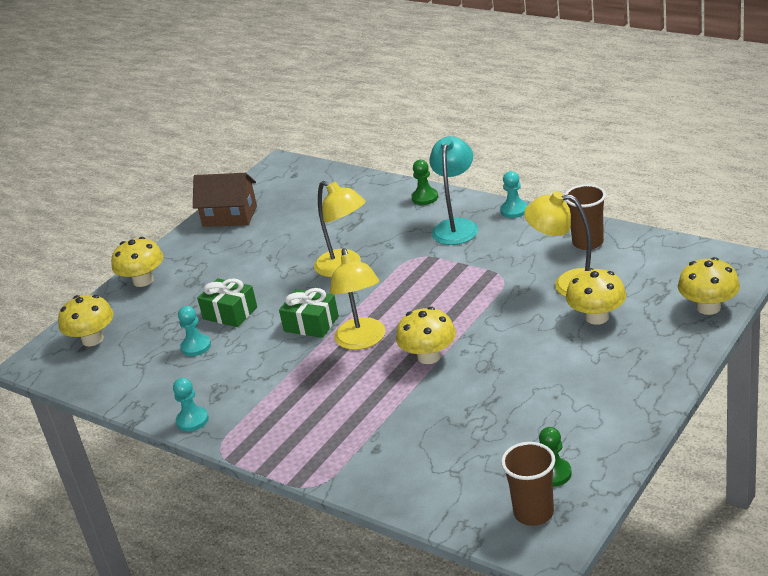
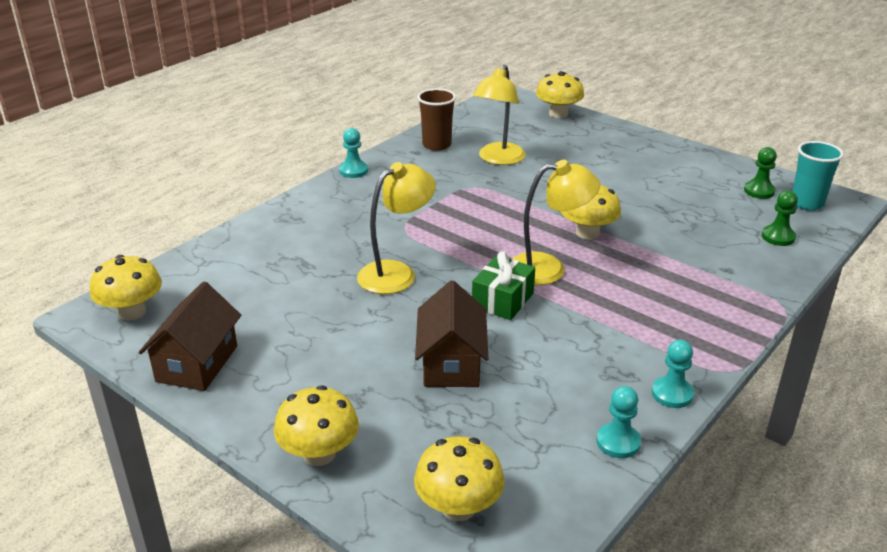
camera: 90 degrees left, 0 degrees up
(196, 346) = (516, 393): turquoise pawn -> turquoise pawn (618, 442)
(230, 313) = (451, 363): green gift -> brown house
(425, 198) = (284, 215): green pawn -> green pawn (778, 237)
(456, 226) = (360, 202): turquoise lamp -> none
(533, 513) = (807, 203): brown cup -> turquoise cup
(597, 317) = (554, 153): yellow mushroom -> yellow mushroom (132, 312)

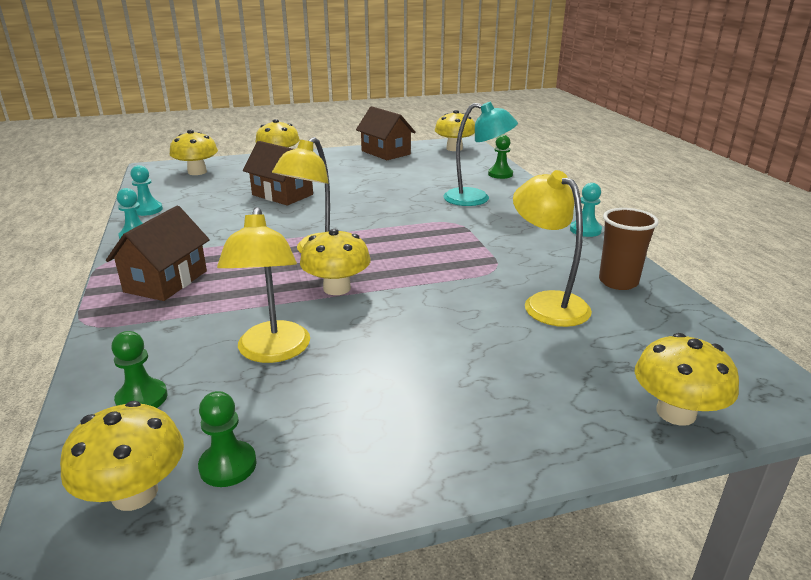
camera: 125 degrees right, 5 degrees down
(229, 246) = (500, 174): none -> green pawn
(328, 236) = (476, 199): none -> turquoise lamp
(396, 273) = (396, 205): yellow lamp -> yellow lamp (272, 352)
(503, 300) = (310, 224): green gift -> none
(695, 312) = (166, 281): none -> brown house
(807, 203) = (135, 493): turquoise cup -> yellow mushroom

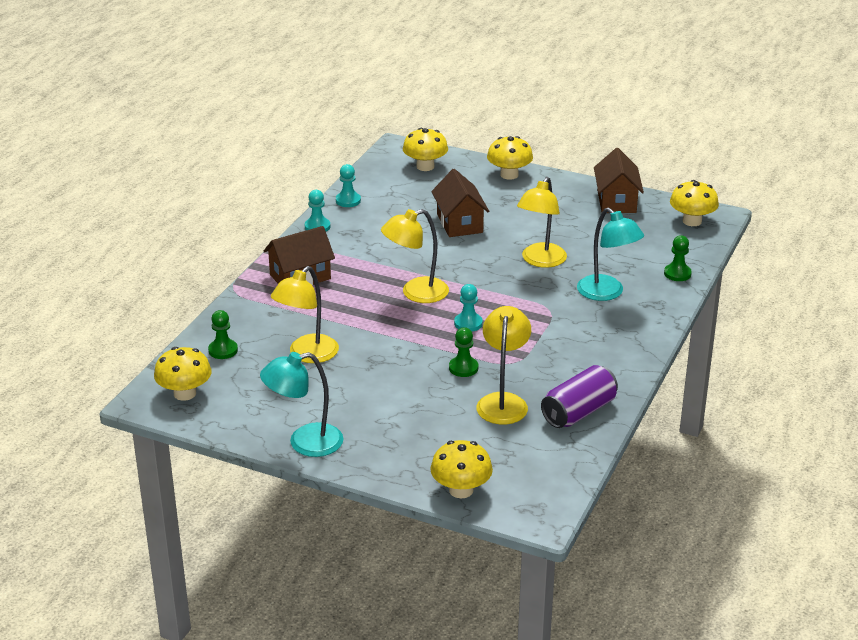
camera: 40 degrees right, 5 degrees up
(228, 465) = (229, 401): green pawn -> green pawn (463, 368)
(337, 288) = (391, 329): yellow mushroom -> none
(391, 197) = (540, 261): none -> yellow lamp
(416, 464) = (304, 443): none -> turquoise lamp
(585, 230) = (639, 363): turquoise pawn -> turquoise pawn (468, 323)
(618, 282) = (578, 412): brown cup -> purple can

